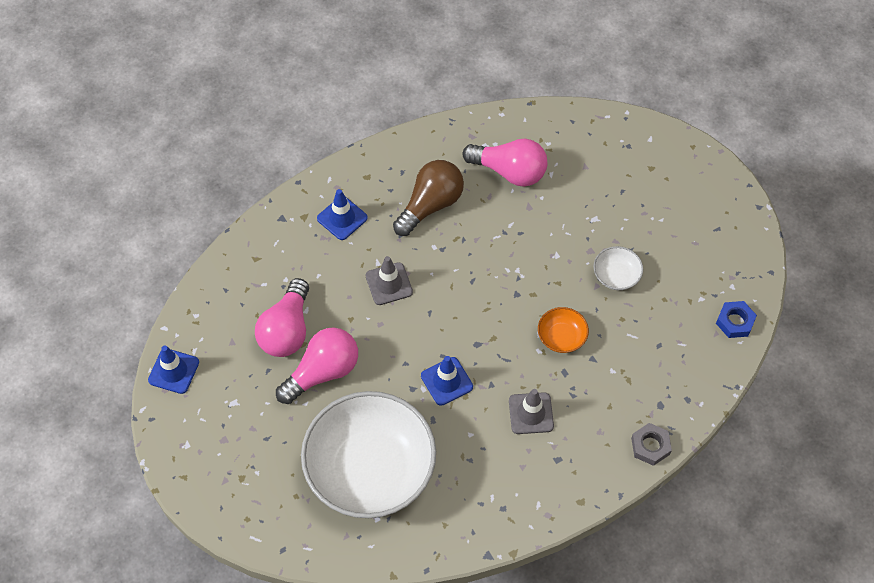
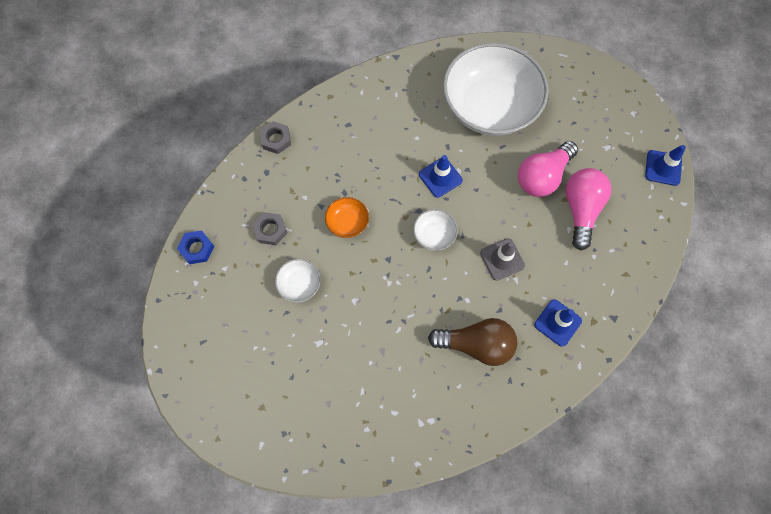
camera: 175 degrees right, 10 degrees up
(430, 205) = (476, 344): brown light bulb -> brown light bulb turned 120 degrees counterclockwise
(462, 316) = (434, 234): none -> white bowl
(509, 171) = (403, 390): pink light bulb -> none
(531, 413) = (370, 157): grey traffic cone -> none
(651, 335) = (270, 230): none -> grey nut

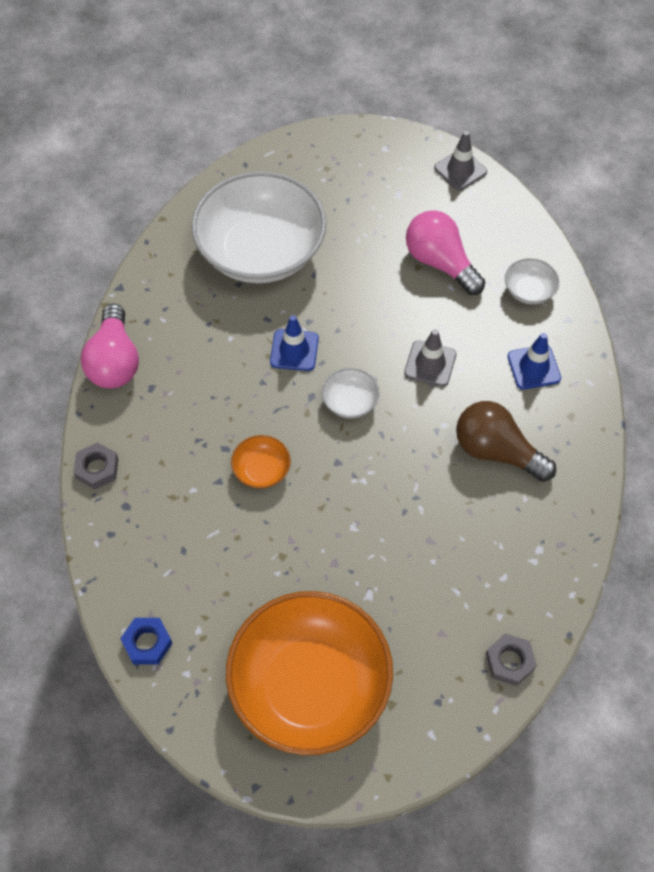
camera: 50 degrees left, 10 degrees down
(238, 353) = (310, 686): none -> orange bowl
(270, 230) = (198, 551): grey nut -> grey nut (509, 661)
(299, 284) = (287, 567): white bowl -> white bowl (529, 291)
(476, 344) = (496, 451): brown light bulb -> brown light bulb turned 105 degrees counterclockwise
(542, 177) = (378, 266): pink light bulb -> pink light bulb (114, 361)
(663, 168) = (460, 170): blue traffic cone -> grey traffic cone

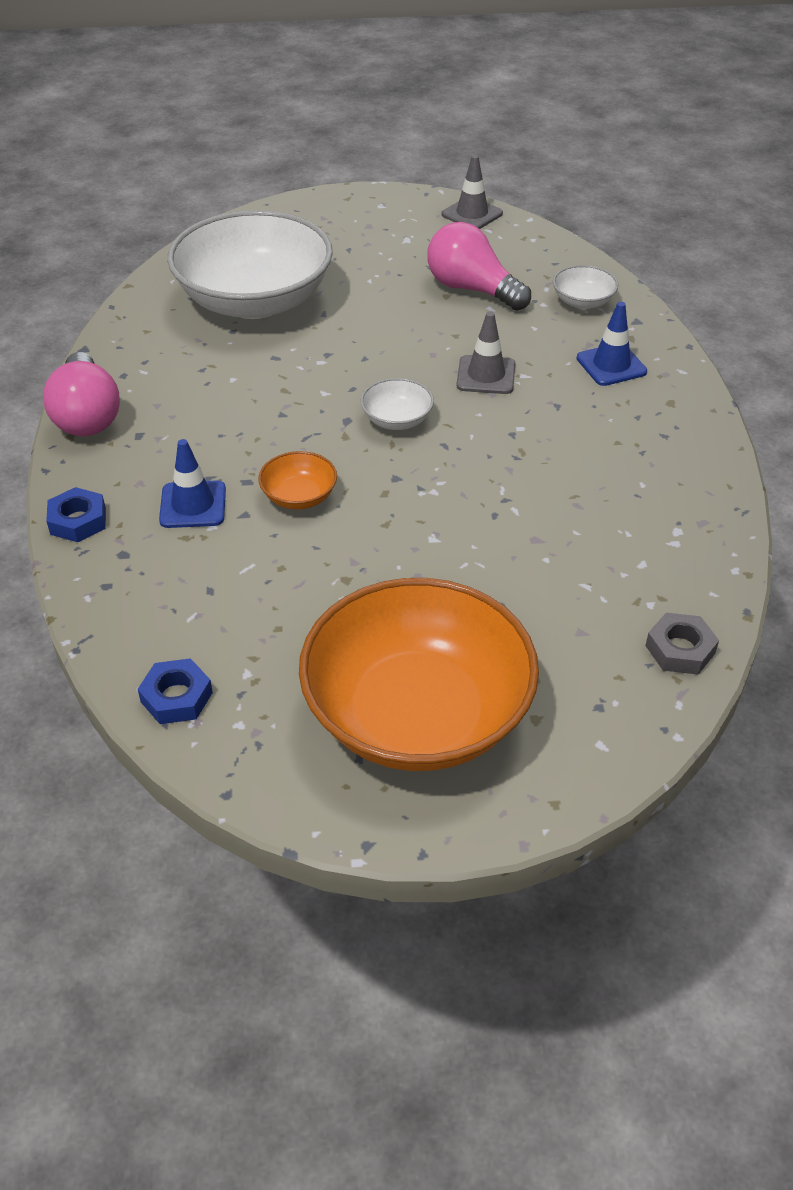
camera: 10 degrees left, 15 degrees down
(97, 468) = (78, 521): grey nut -> blue nut
(294, 350) = (315, 381): blue traffic cone -> blue traffic cone (193, 505)
(496, 451) = (592, 444): brown light bulb -> none

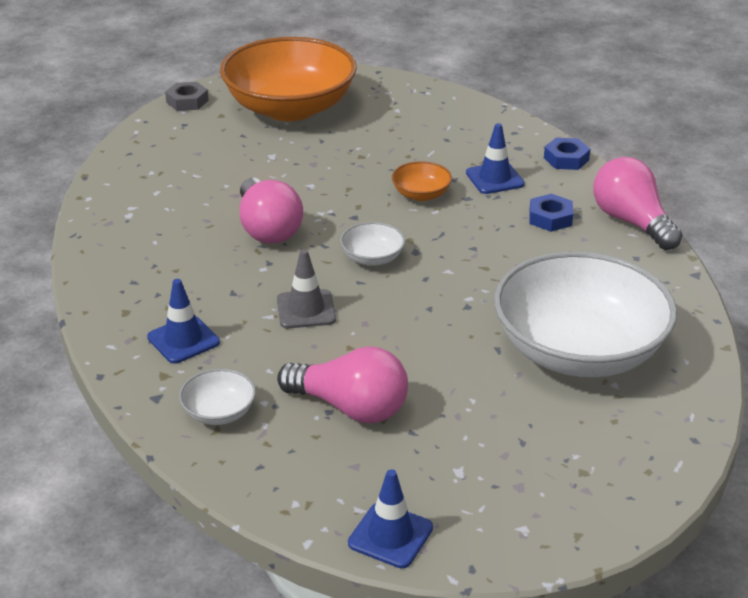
camera: 165 degrees right, 10 degrees down
(176, 697) = (430, 96): blue nut -> blue nut (550, 218)
(472, 214) = (390, 535): grey traffic cone -> blue traffic cone
(504, 478) = (268, 229): none -> pink light bulb
(680, 649) = (133, 153): grey nut -> grey nut (187, 101)

